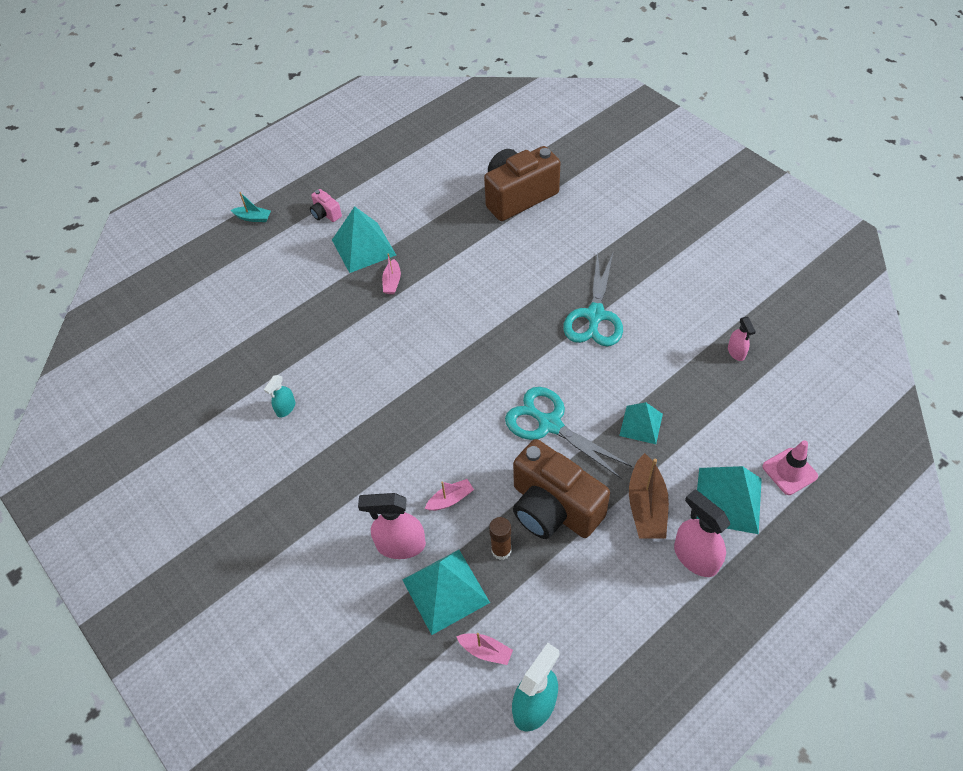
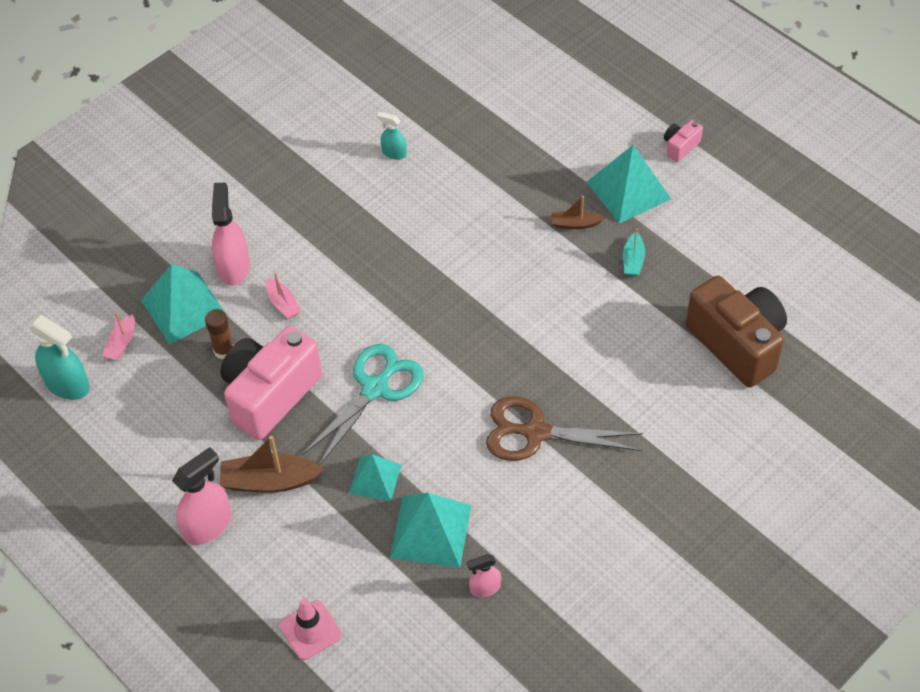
camera: 85 degrees right, 0 degrees up
(253, 218) = (665, 80): turquoise boat -> turquoise boat (633, 260)
(392, 282) = (575, 224): pink boat -> brown boat
(553, 508) = (270, 394): brown camera -> pink camera
(595, 315) = (536, 432): turquoise scissors -> brown scissors
(728, 500) = (275, 562): turquoise pyramid -> turquoise pyramid (431, 531)

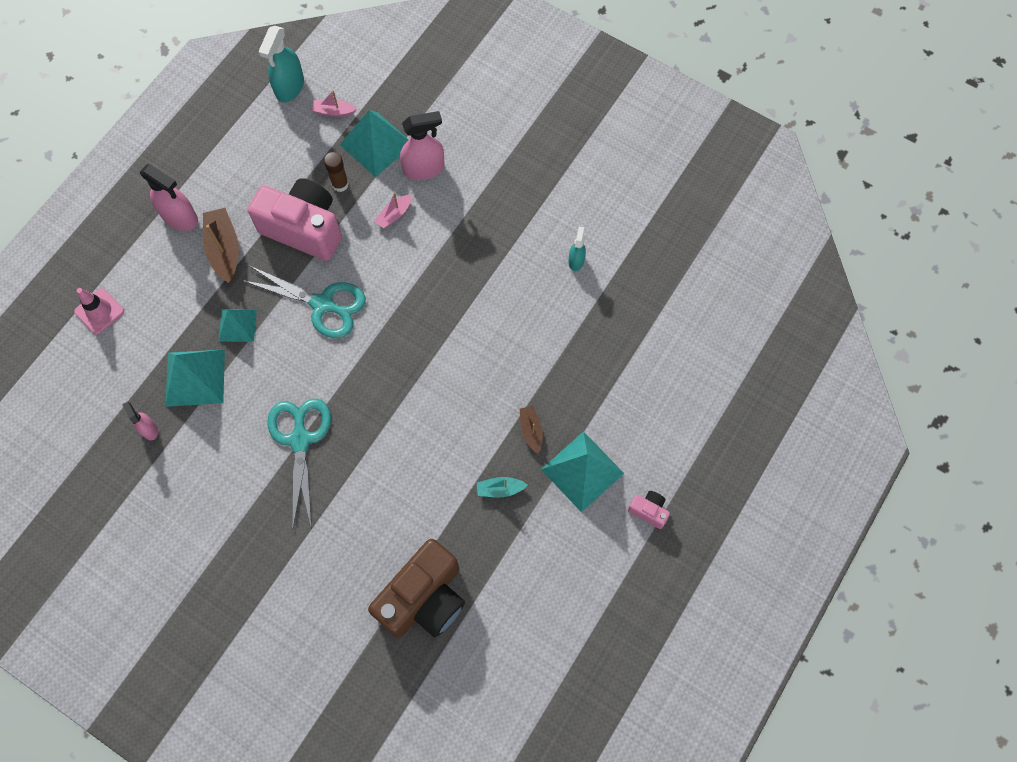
camera: 75 degrees right, 15 degrees up
(536, 432) = (300, 440): brown scissors -> turquoise scissors

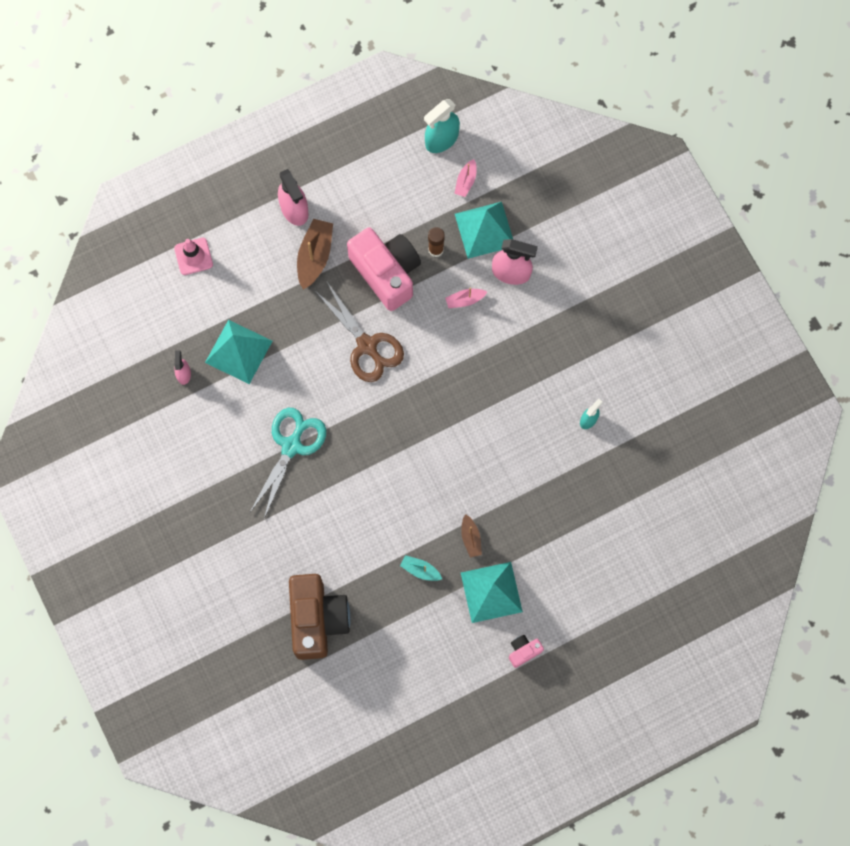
camera: 30 degrees right, 5 degrees up
(237, 325) = (292, 326): turquoise pyramid -> none
(322, 304) = (367, 345): turquoise scissors -> brown scissors
(334, 111) = (466, 181): pink boat -> pink boat turned 105 degrees counterclockwise
(424, 598) = (317, 619): brown camera -> brown camera turned 75 degrees counterclockwise
(531, 430) = (470, 538): brown boat -> brown boat turned 150 degrees clockwise
(648, 511) = (523, 651): pink camera -> pink camera turned 90 degrees counterclockwise

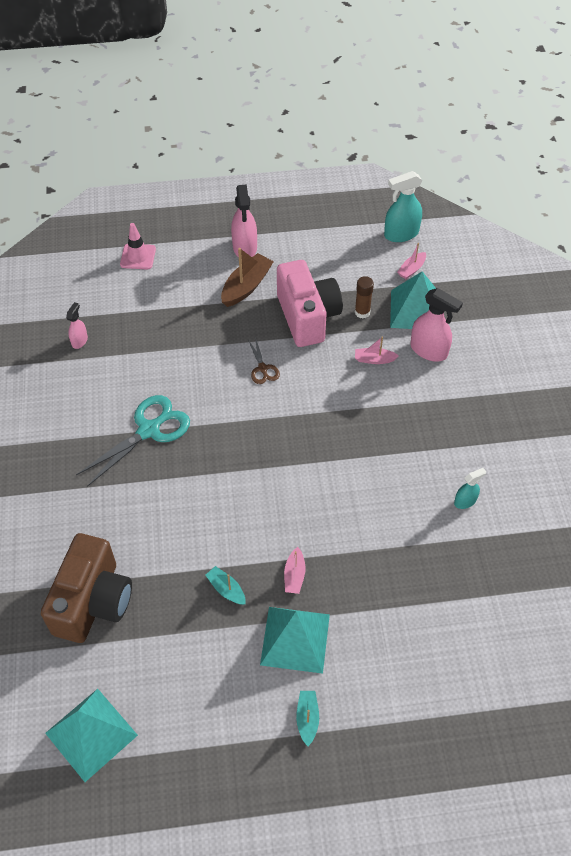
camera: 20 degrees right, 20 degrees down
(238, 351) = (139, 338): turquoise pyramid -> turquoise pyramid (91, 734)
(367, 345) = (262, 368): brown scissors -> brown scissors, size x0.51
(470, 538) = (294, 575): brown boat -> pink boat
(523, 651) = (307, 718): pink camera -> turquoise boat

